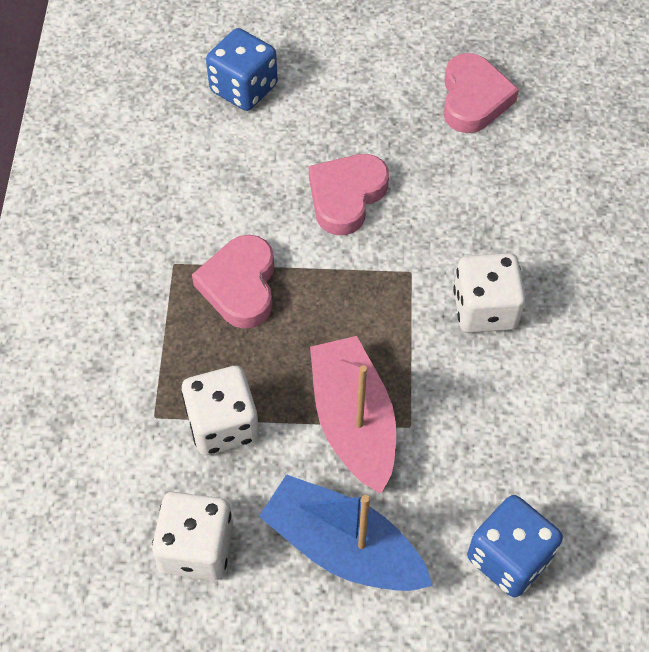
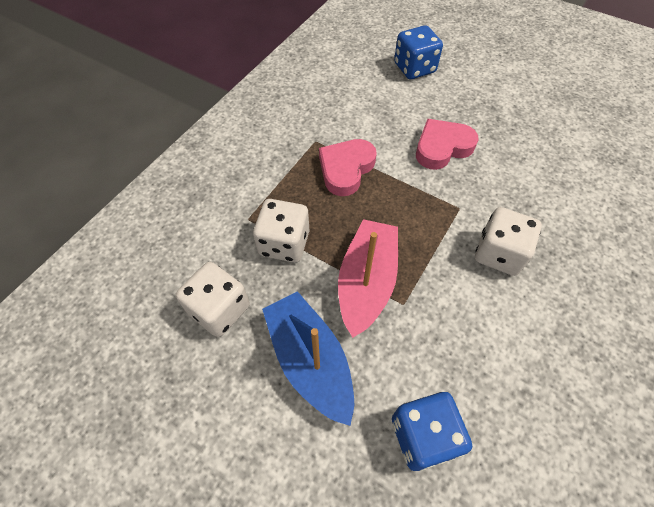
camera: 30 degrees right, 0 degrees up
(473, 99) = (559, 126): pink heart -> none

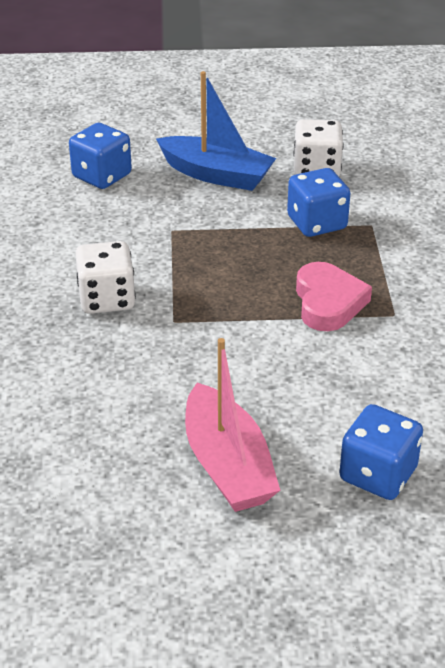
camera: 145 degrees right, 20 degrees down
(284, 243) = (317, 223): white dice -> blue dice
(367, 282) = (216, 229): pink boat -> pink boat (227, 465)
(442, 147) = (241, 375): pink heart -> none

